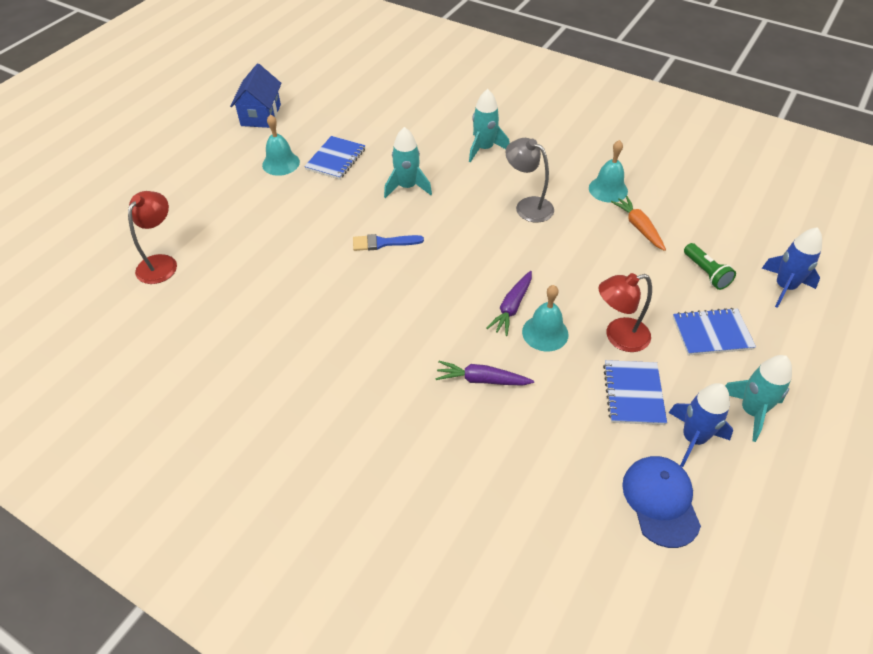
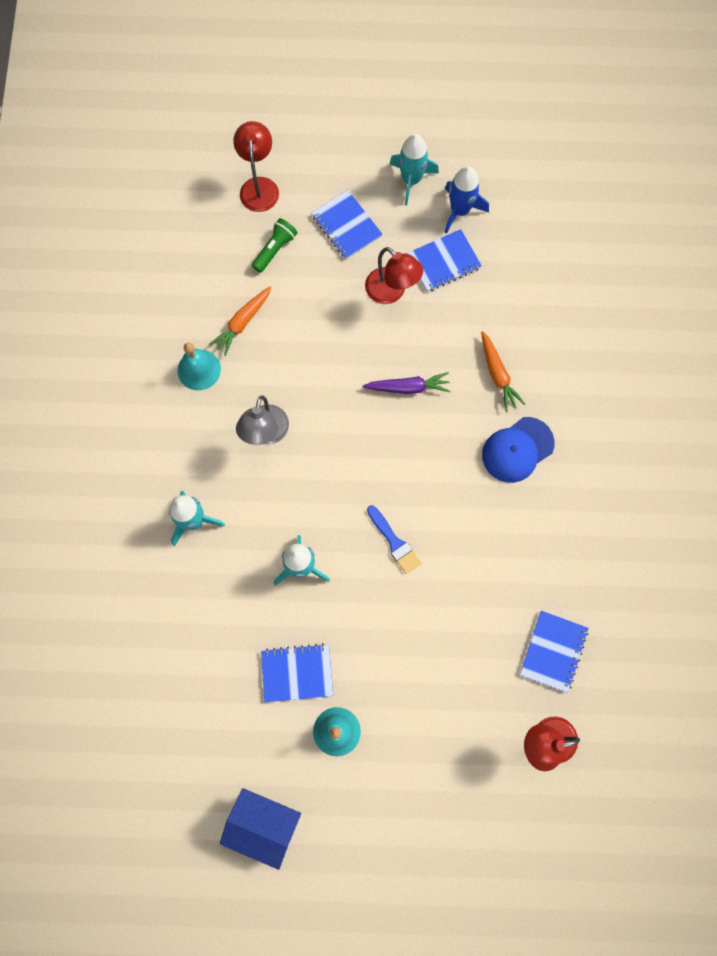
camera: 120 degrees left, 25 degrees up
(215, 299) = (553, 651): none -> blue notebook
(261, 115) = (264, 824): blue house -> blue house turned 45 degrees clockwise
(482, 380) = (498, 374): purple carrot -> orange carrot
(545, 333) = (420, 349): turquoise bell -> none
(661, 501) = (525, 215): blue cap -> blue cap (517, 450)
(784, 287) = (259, 186): blue rocket -> red lamp

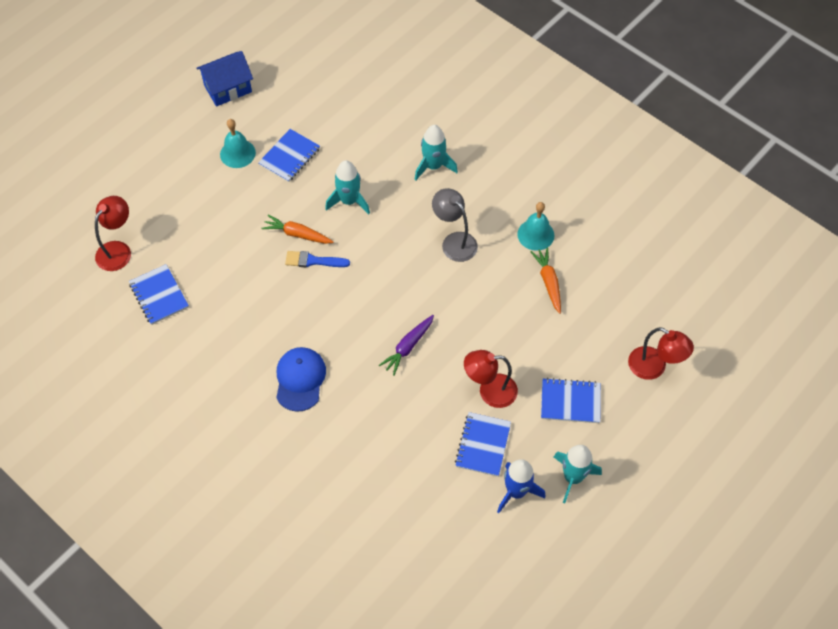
camera: 130 degrees right, 15 degrees down
(275, 249) = (590, 341): green flashlight -> none
(498, 374) = (363, 411): orange carrot -> orange carrot (297, 234)

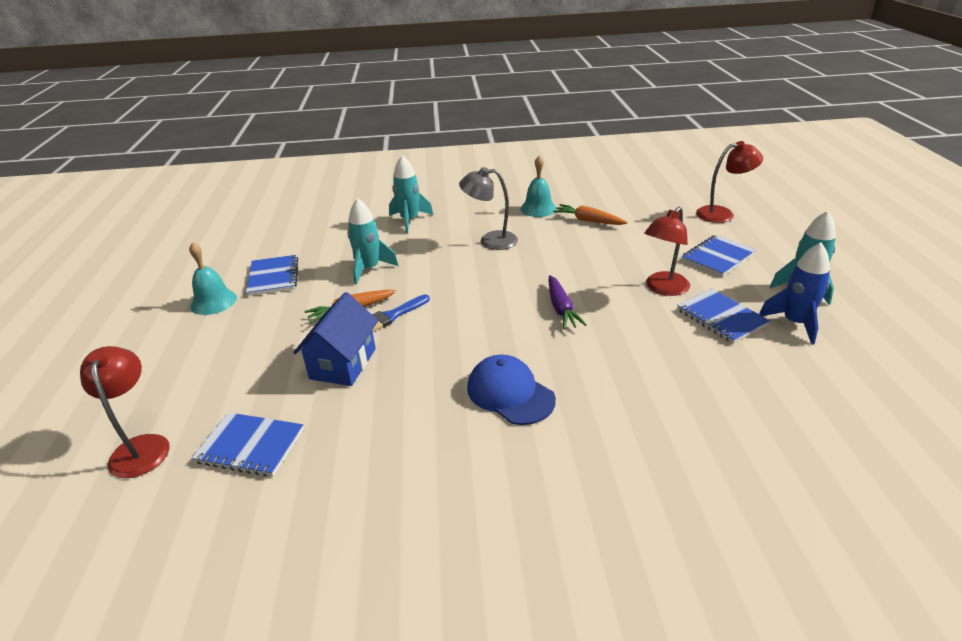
camera: 45 degrees left, 25 degrees down
(228, 89) = (150, 275): blue house -> blue house (343, 364)

